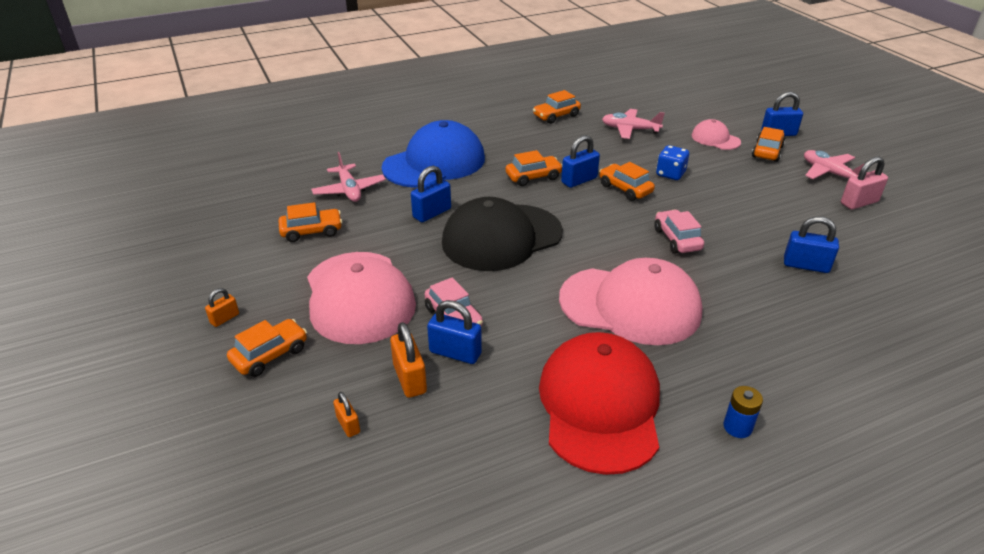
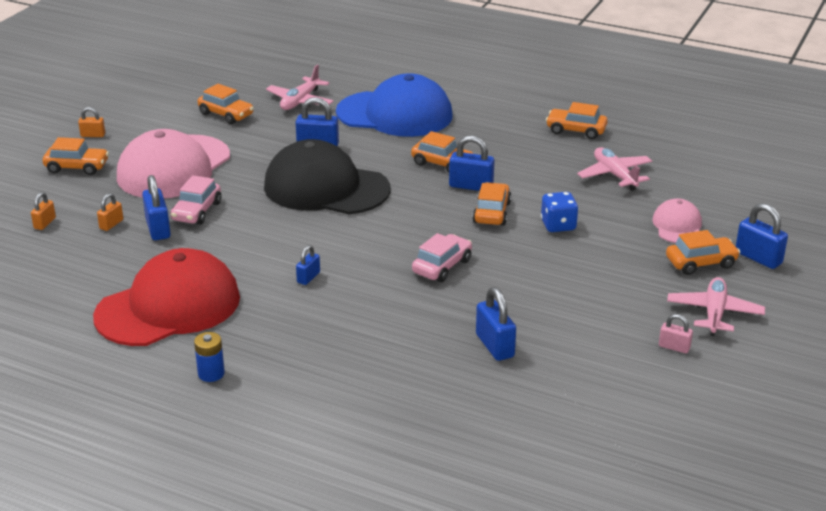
camera: 50 degrees right, 5 degrees down
(410, 379) = (111, 224): orange padlock -> orange padlock, size x0.59
(630, 305) = (308, 277): pink cap -> blue padlock
(859, 203) = (674, 347): pink padlock -> pink padlock, size x0.59

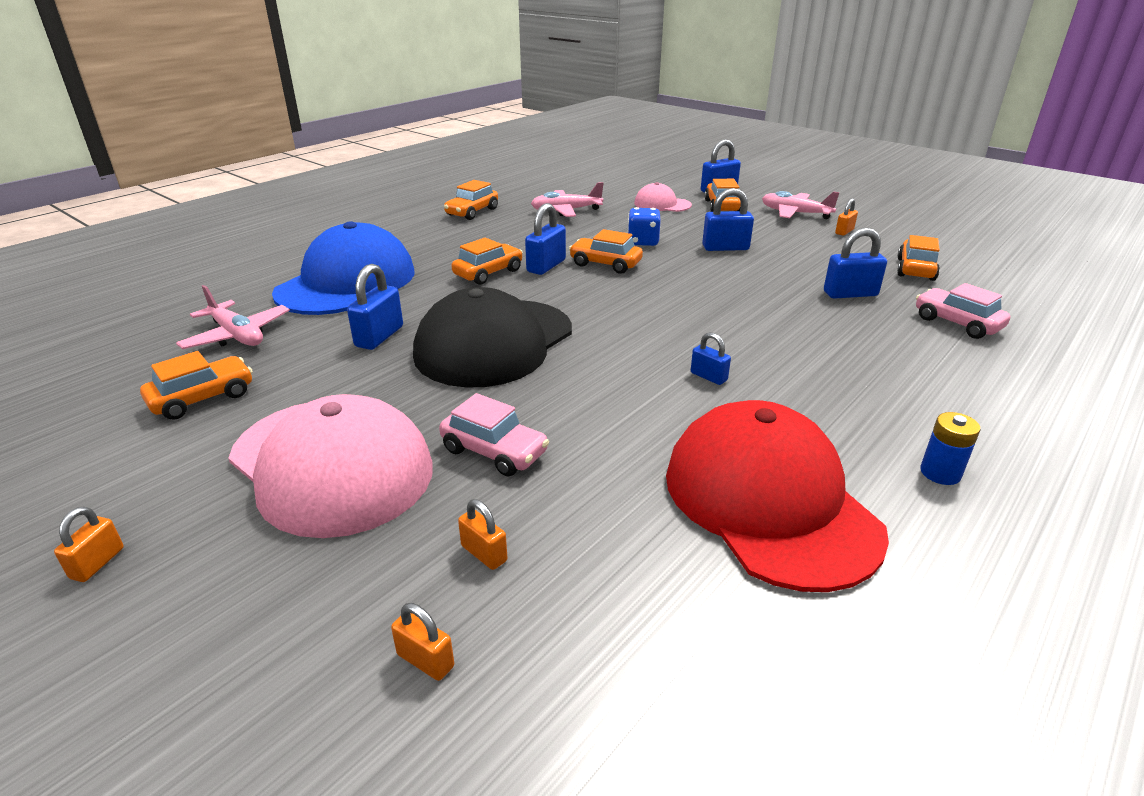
camera: 75 degrees left, 0 degrees up
(77, 167) = (217, 595): orange car -> orange car (915, 269)
(158, 229) = (528, 496): blue padlock -> blue padlock (725, 248)
(442, 266) = (702, 299): pink car -> pink car (957, 323)
(674, 347) = (844, 231): pink padlock -> orange padlock

